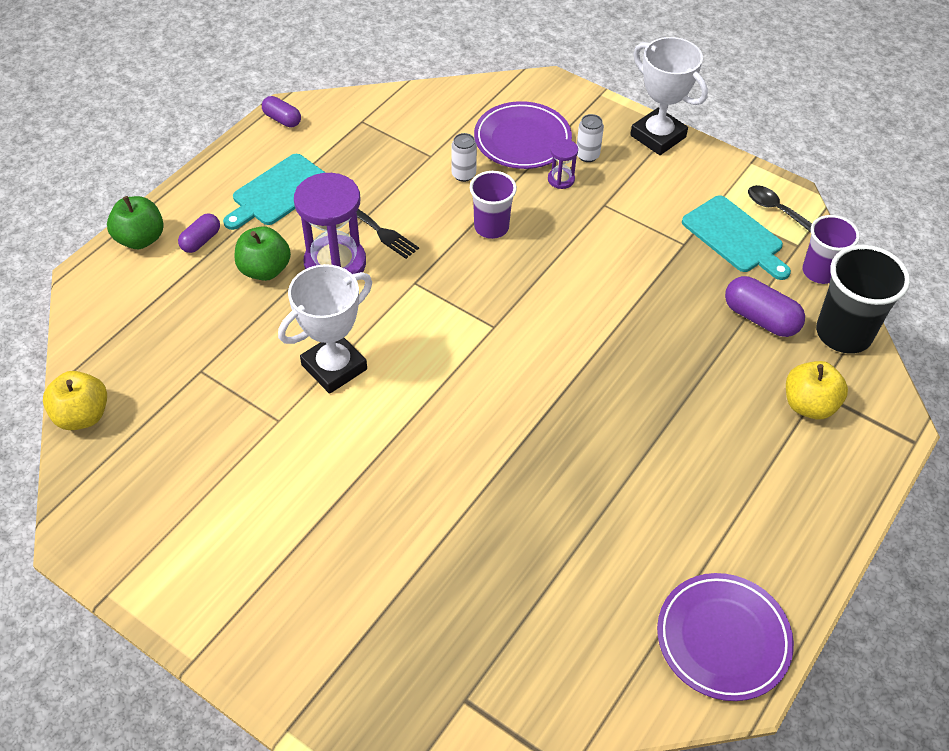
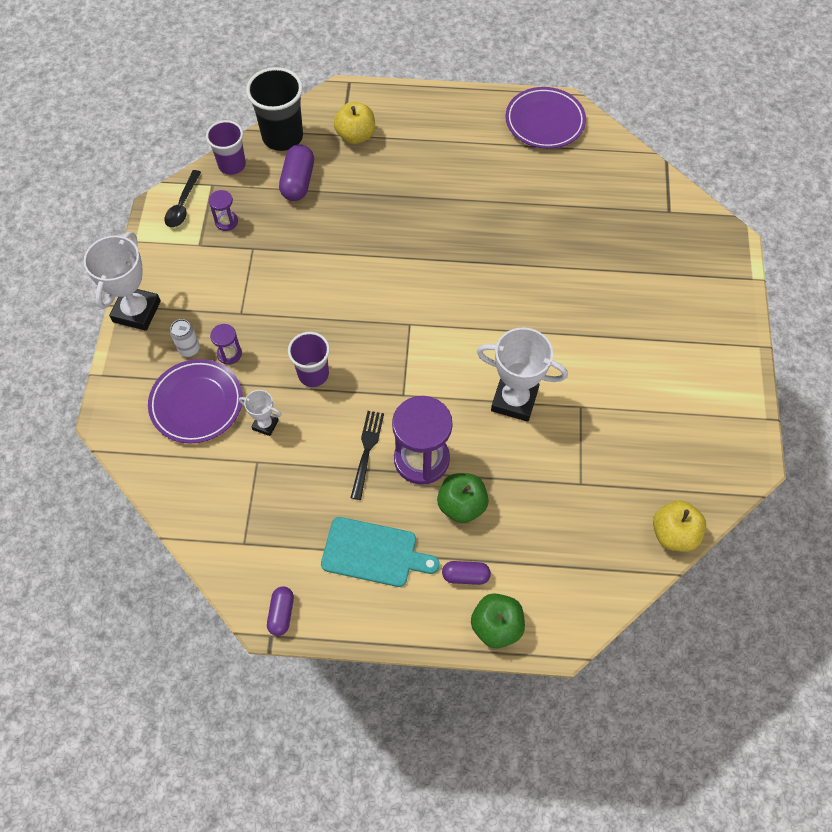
camera: 120 degrees left, 10 degrees up
(463, 174) = (265, 424): white can -> white trophy
(735, 237) = (226, 222): turquoise cutting board -> purple hourglass

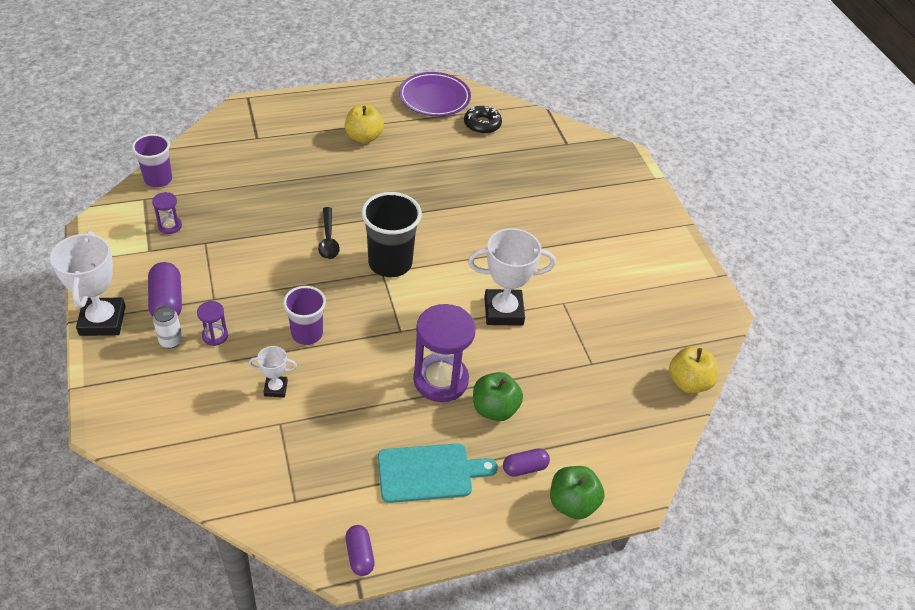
camera: 25 degrees left, 15 degrees down
(182, 206) = (119, 221): black spoon -> black spoon (328, 240)
(196, 403) = (197, 387): purple plate -> none
(282, 137) = (200, 149): black cup -> black cup (390, 263)
(298, 182) = (229, 181): purple capsule -> purple capsule (167, 302)
(356, 135) = (270, 136): yellow apple -> yellow apple (364, 137)
(367, 451) = (385, 386): black fork -> none
(584, 166) = (482, 124): none -> black donut

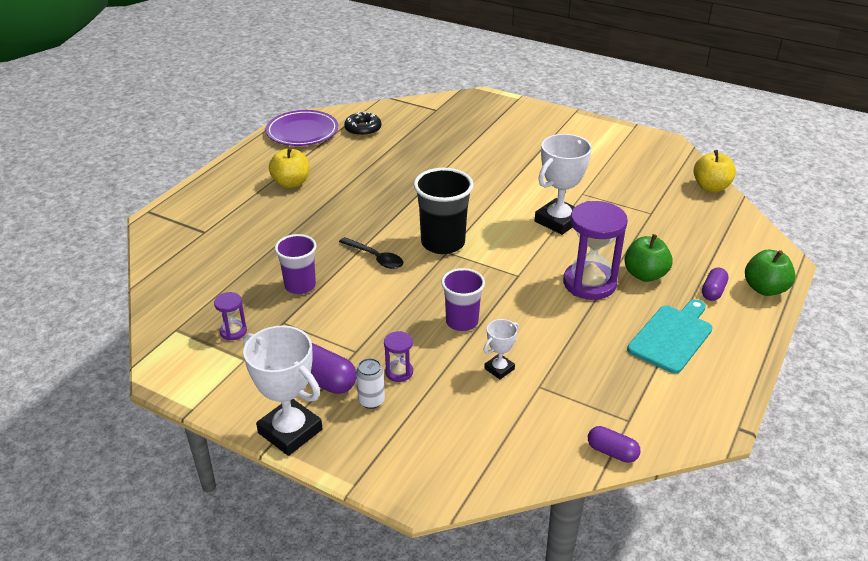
camera: 40 degrees left, 10 degrees down
(158, 179) = (165, 309): purple cup -> purple cup (300, 286)
(359, 555) = (716, 414): purple capsule -> purple capsule (612, 452)

